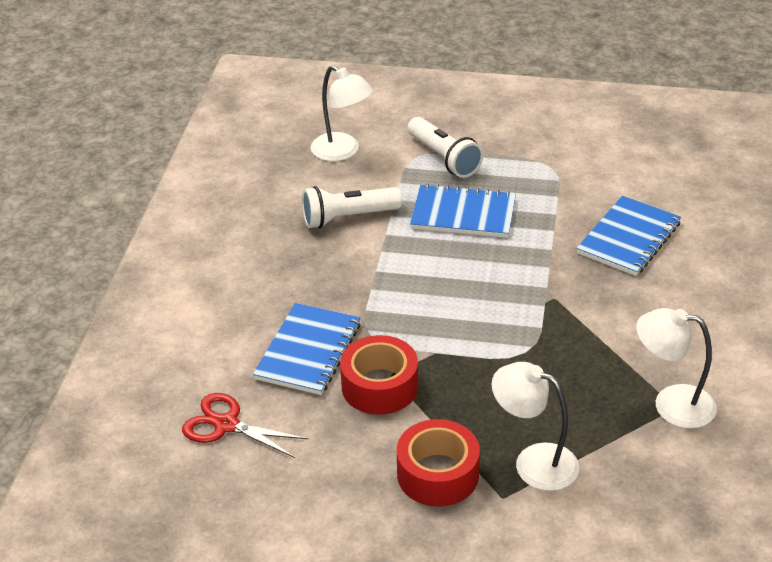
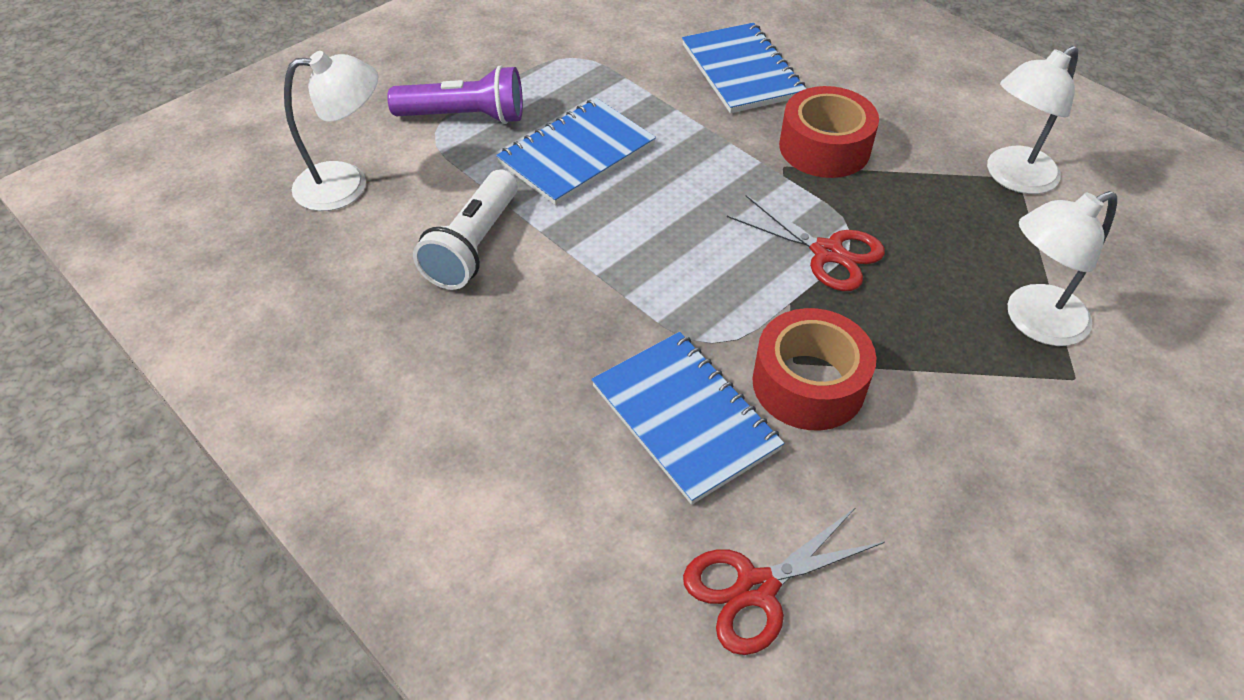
camera: 55 degrees left, 10 degrees up
(437, 474) = (1002, 414): red tape -> red tape (824, 147)
(444, 158) = (465, 116): white flashlight -> purple flashlight
(495, 349) = (827, 252): none -> red scissors

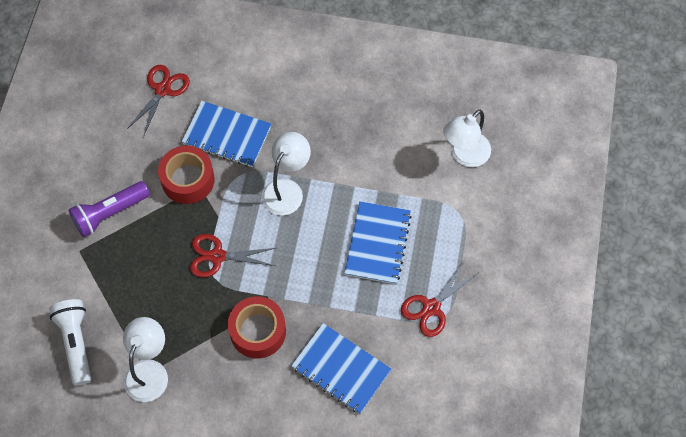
camera: 145 degrees right, 15 degrees up
(465, 116) = (455, 233): purple flashlight -> purple flashlight (109, 213)
(473, 246) = (376, 159): white flashlight -> white flashlight (76, 343)
(576, 70) = (431, 307): none -> red scissors
(1033, 321) = (106, 272): white lamp -> white lamp (287, 189)

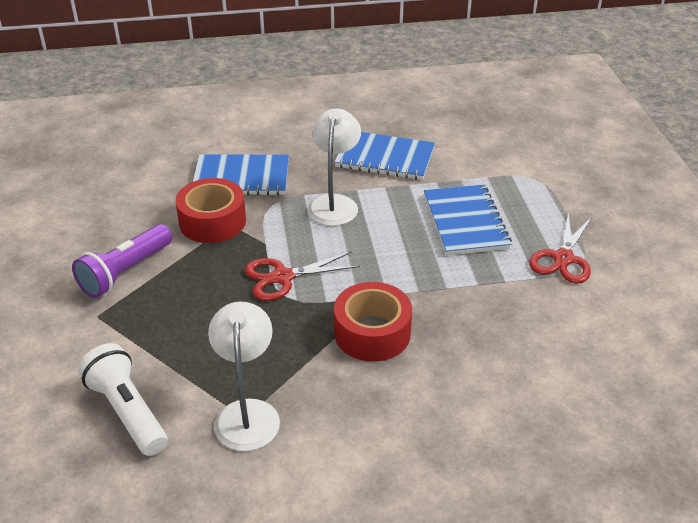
camera: 20 degrees left, 25 degrees down
(162, 90) = (148, 160): red scissors -> none
(341, 369) = (498, 341): blue notebook -> blue notebook (385, 158)
(464, 155) = (508, 138): white lamp -> none

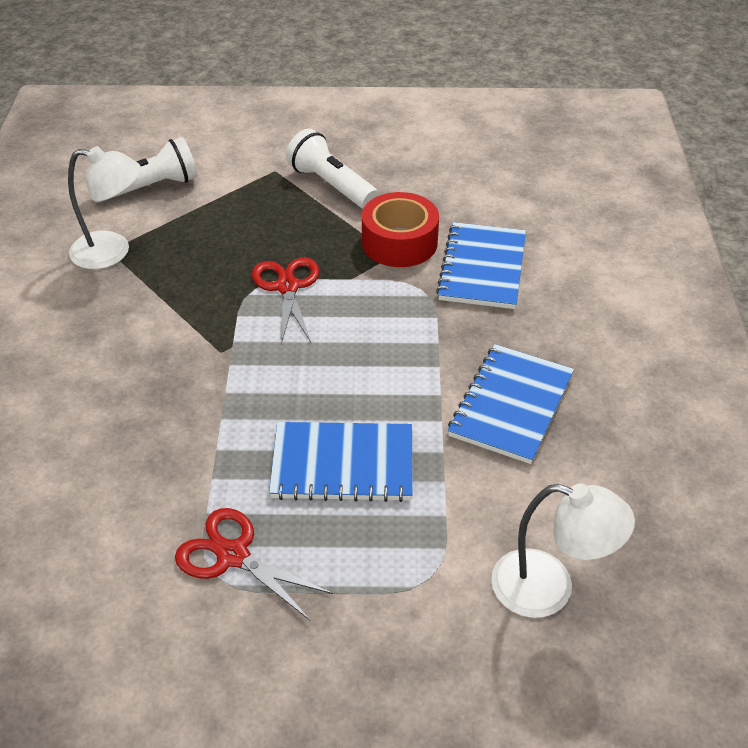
camera: 100 degrees right, 5 degrees up
(125, 272) = (331, 185): purple flashlight -> white flashlight
(334, 203) = (413, 342): white lamp -> white lamp (549, 588)
(372, 333) = (175, 344): red tape -> none

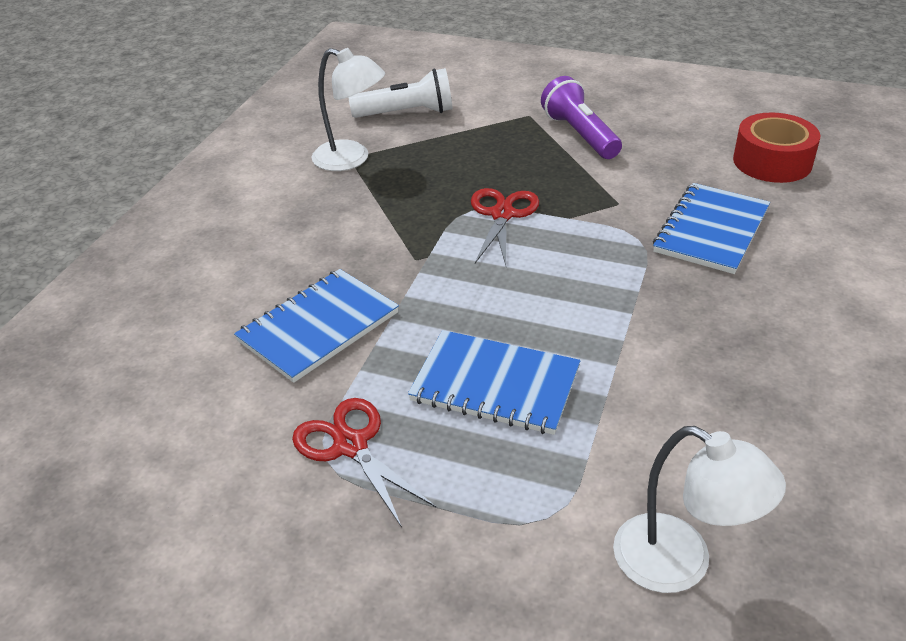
camera: 20 degrees right, 5 degrees down
(331, 185) = (579, 135): white flashlight -> purple flashlight
(399, 242) = (630, 194): red tape -> red tape (772, 162)
(511, 405) = (698, 366): blue notebook -> blue notebook (318, 327)

